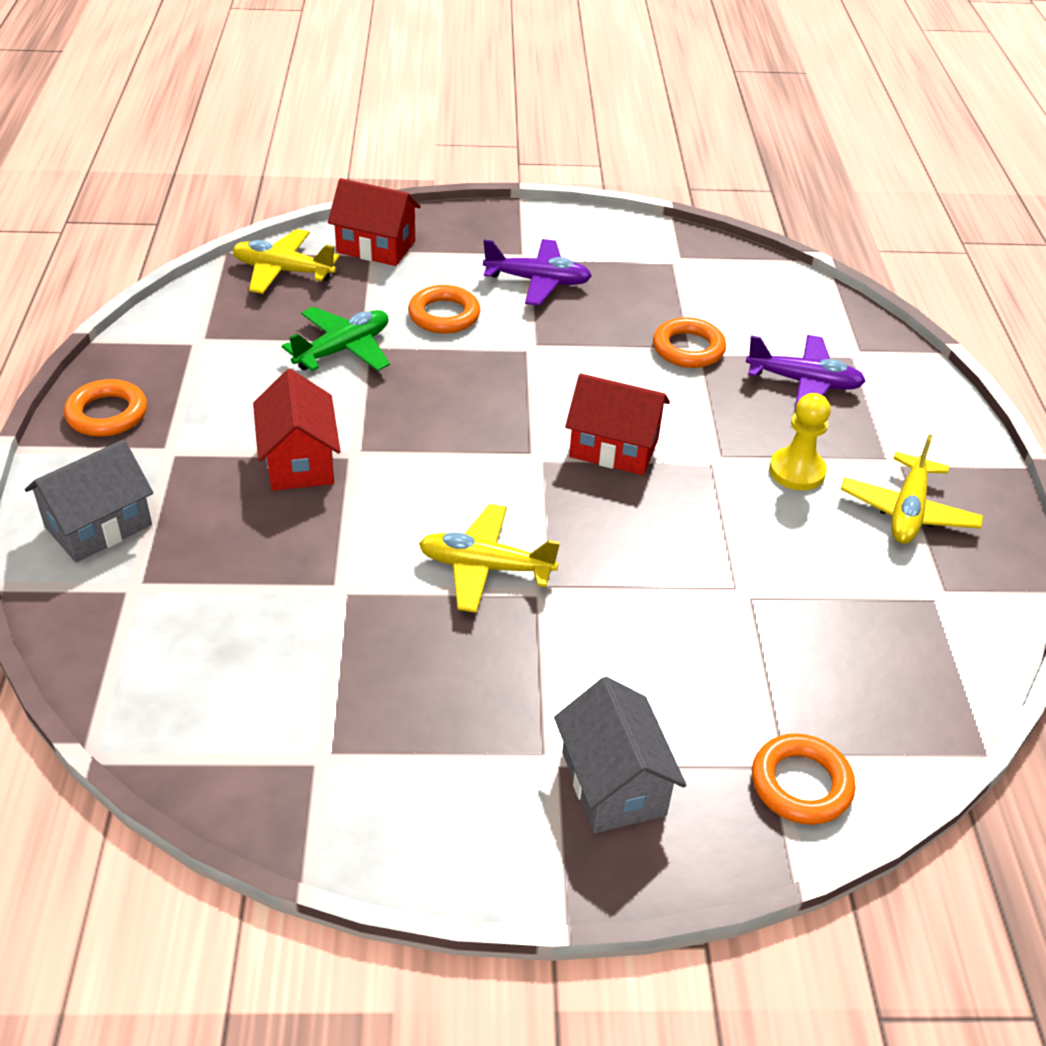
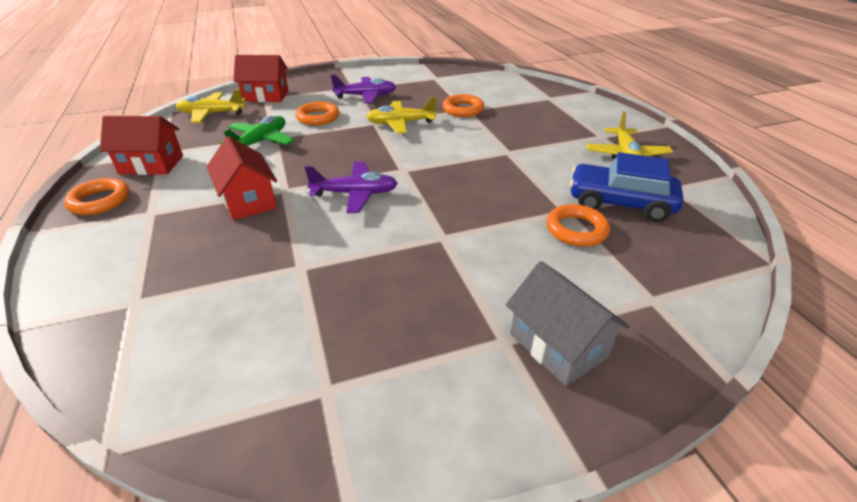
camera: 15 degrees left, 5 degrees down
(98, 526) = (100, 268): grey house -> none
(485, 567) = (399, 232): yellow plane -> yellow plane (401, 123)
(614, 448) = (447, 157): red house -> red house (151, 165)
(797, 471) = (555, 149): yellow pawn -> none
(801, 784) = (679, 311): orange ring -> orange ring (576, 230)
(803, 382) = (532, 113): purple plane -> purple plane (355, 194)
(835, 599) = (620, 203): none -> blue car

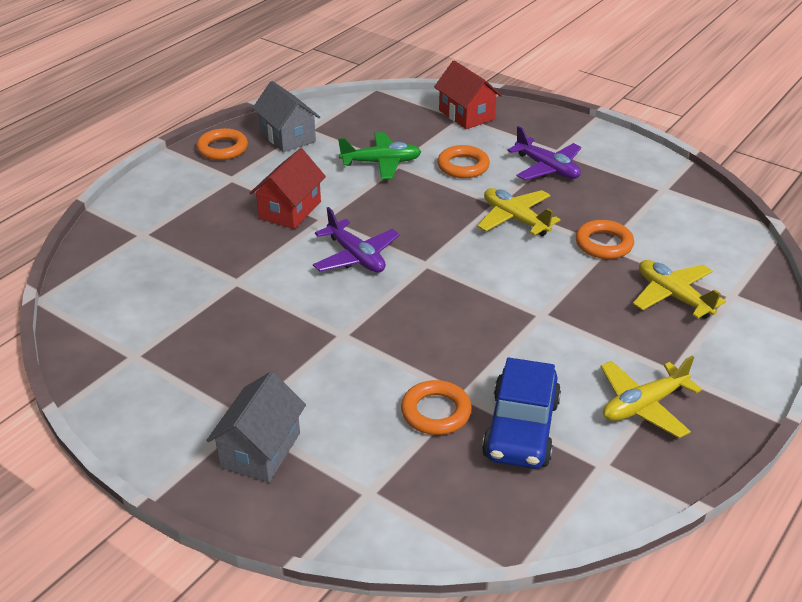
camera: 55 degrees right, 0 degrees up
(151, 165) = (287, 137): red house -> grey house
(211, 114) = (396, 110): yellow plane -> yellow plane (673, 296)
(620, 203) = (521, 429): blue car -> blue car turned 150 degrees counterclockwise

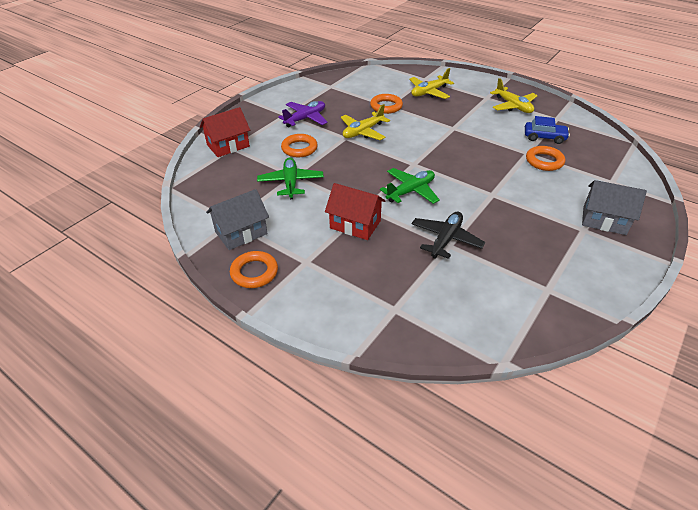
camera: 90 degrees left, 5 degrees up
(247, 279) = (446, 239): none -> black plane
(356, 257) = (410, 191): purple plane -> green plane
(521, 429) = (544, 137): blue car -> blue car, size x0.65

